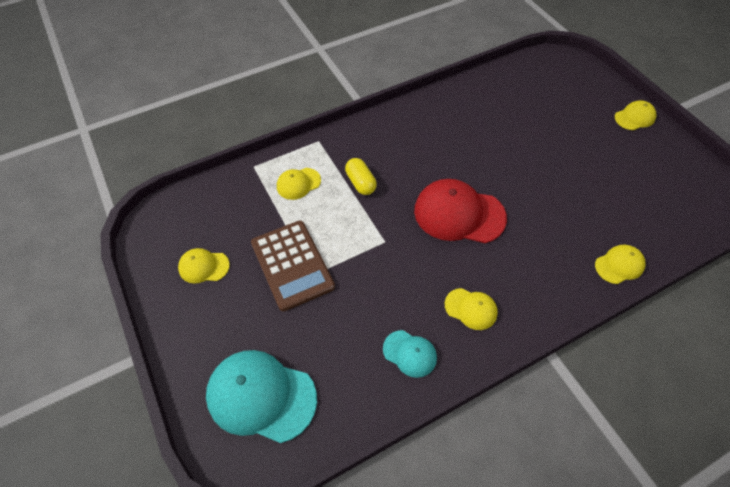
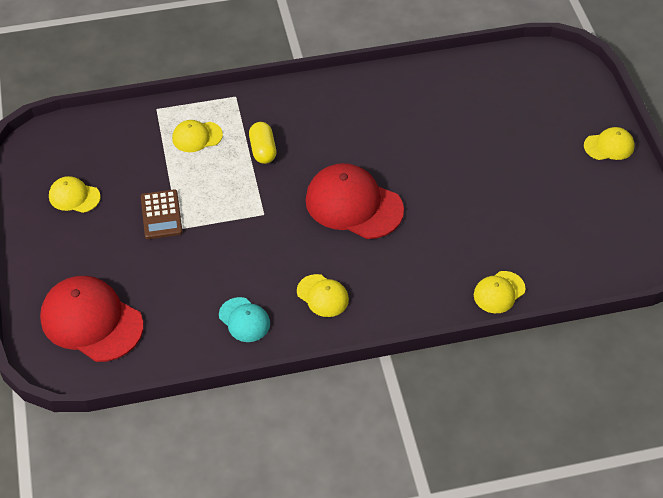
camera: 15 degrees right, 5 degrees down
(261, 396) = (91, 321): turquoise cap -> red cap
(292, 265) = (161, 215): brown calculator -> brown calculator, size x0.61
(619, 265) = (499, 292): yellow cap -> yellow cap turned 150 degrees clockwise

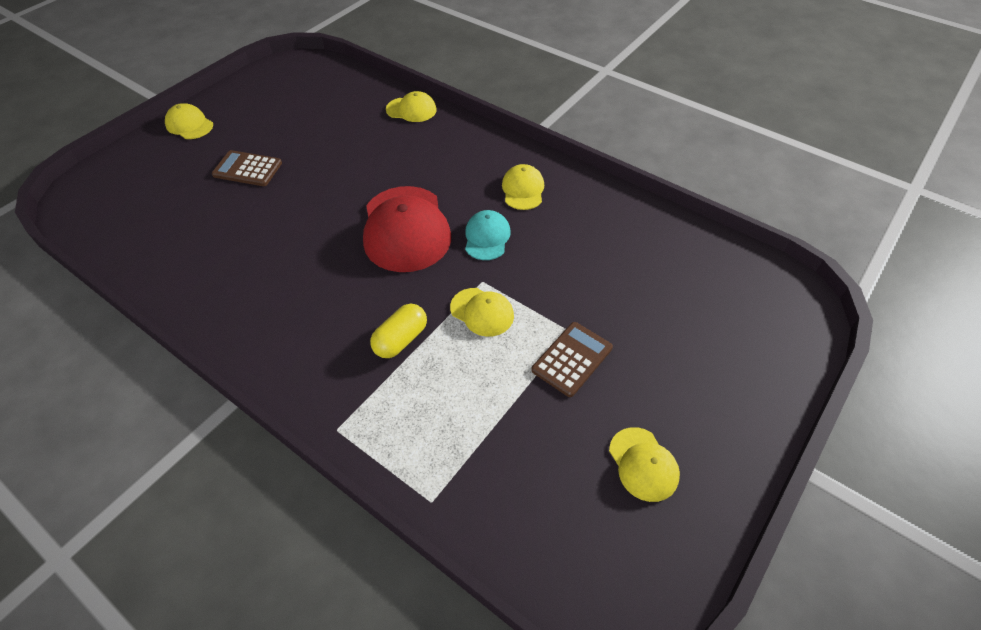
camera: 130 degrees left, 0 degrees up
(91, 321) = (736, 313): red cap -> none
(197, 137) = (437, 416): yellow cap -> yellow cap (482, 312)
(244, 320) = (601, 218): turquoise cap -> turquoise cap (487, 237)
(512, 155) = (247, 169): none -> brown calculator

